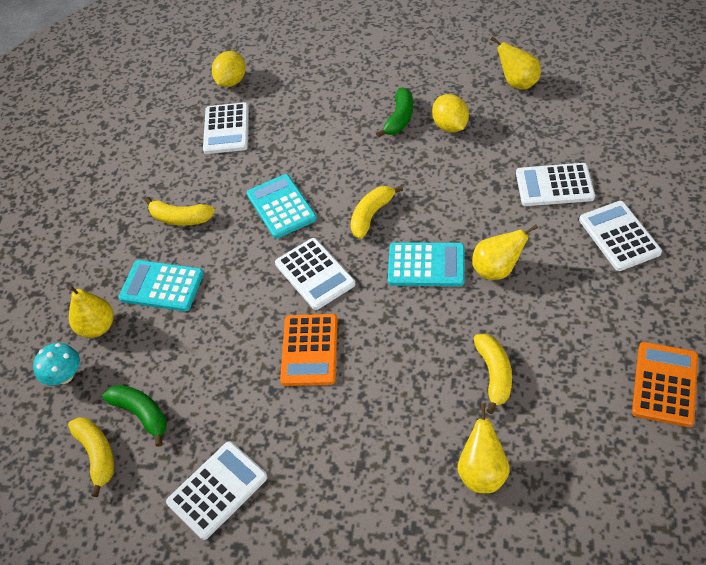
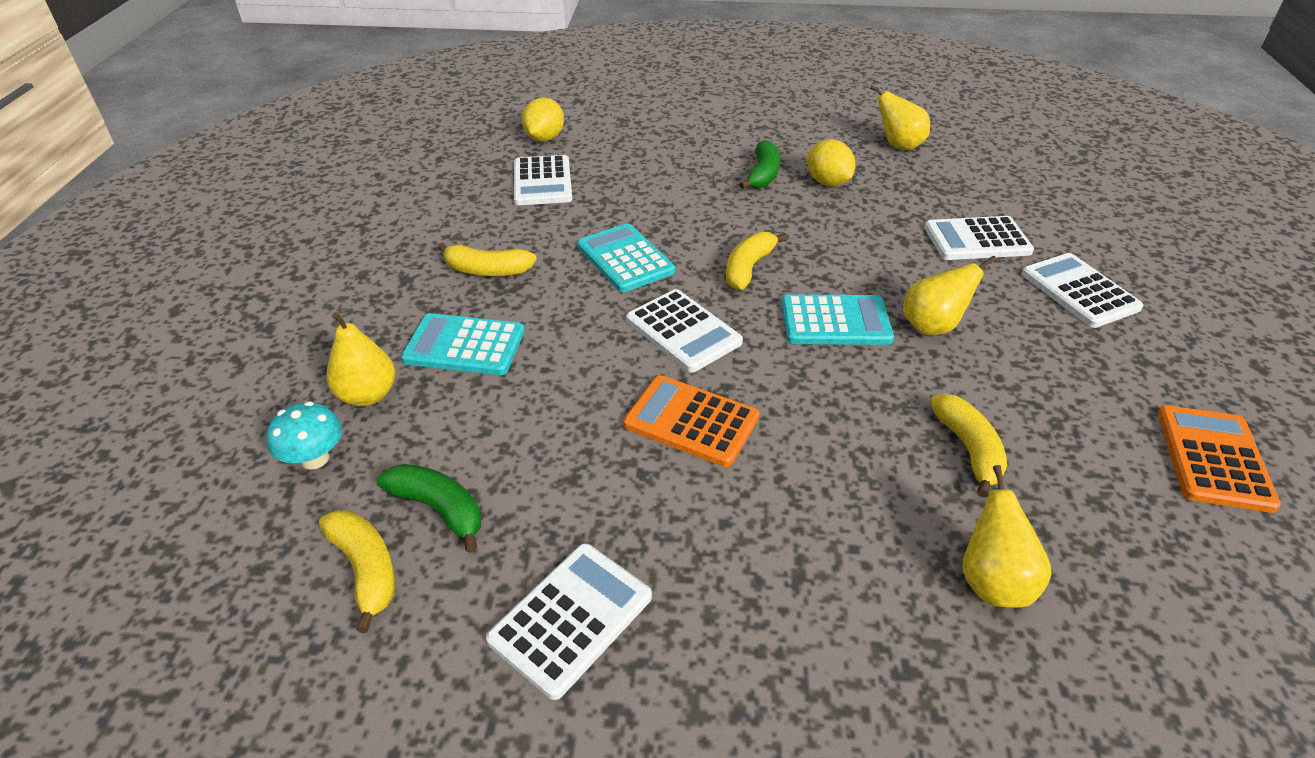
camera: 10 degrees left, 10 degrees down
(309, 350) = (691, 421): orange calculator -> orange calculator turned 120 degrees clockwise

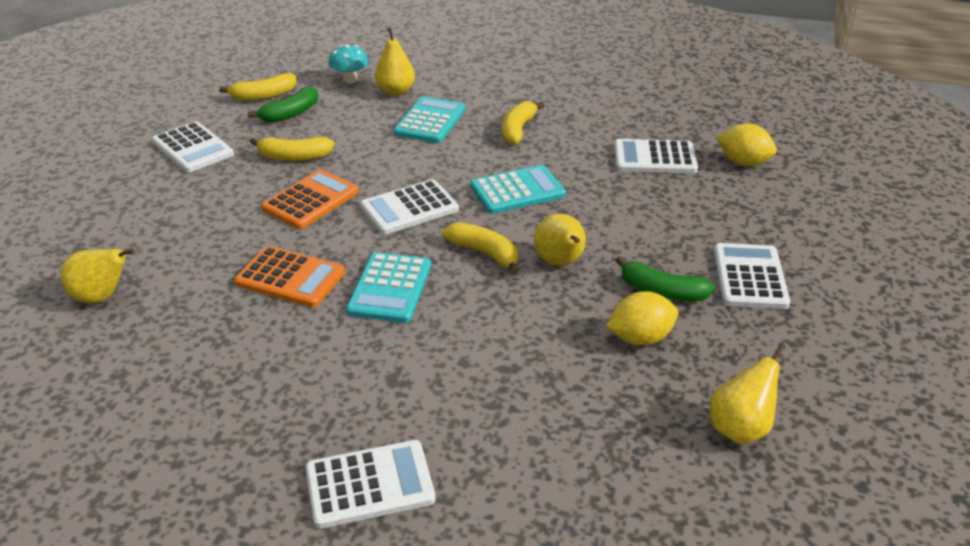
camera: 100 degrees right, 5 degrees down
(932, 326) = (358, 346): yellow pear -> yellow pear (560, 262)
(968, 449) = (209, 322): yellow banana -> yellow banana (294, 157)
(977, 240) = (493, 430): white calculator -> white calculator (750, 277)
(1213, 458) = (106, 472): orange calculator -> orange calculator (290, 278)

